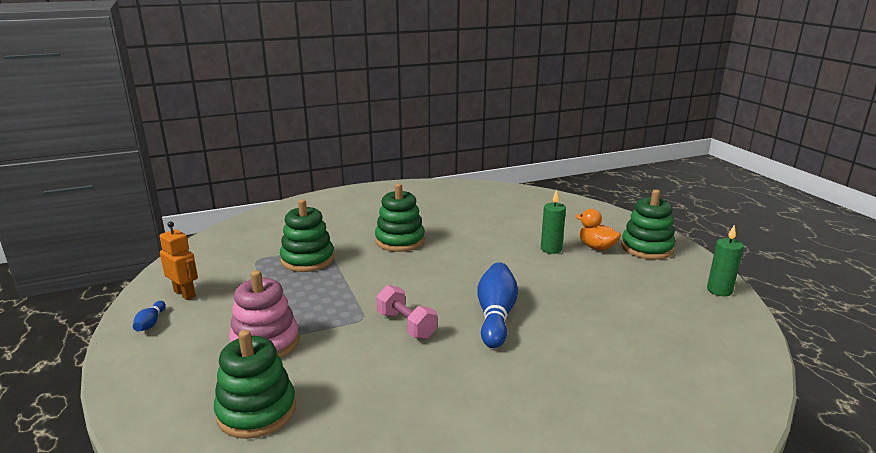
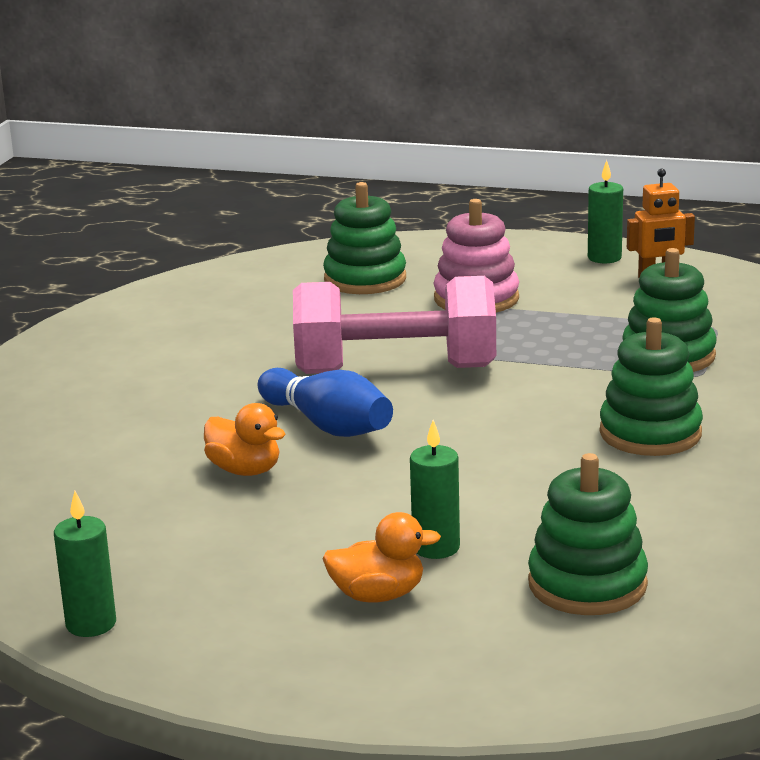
camera: 130 degrees right, 0 degrees up
(150, 323) = (604, 258): blue bowling pin -> green candle
(406, 325) = (395, 370): pink dumbbell -> pink dumbbell, size x2.01
(570, 316) = (245, 470): none -> orange duck
(647, 248) = (297, 647): green stacking toy -> green stacking toy (587, 584)

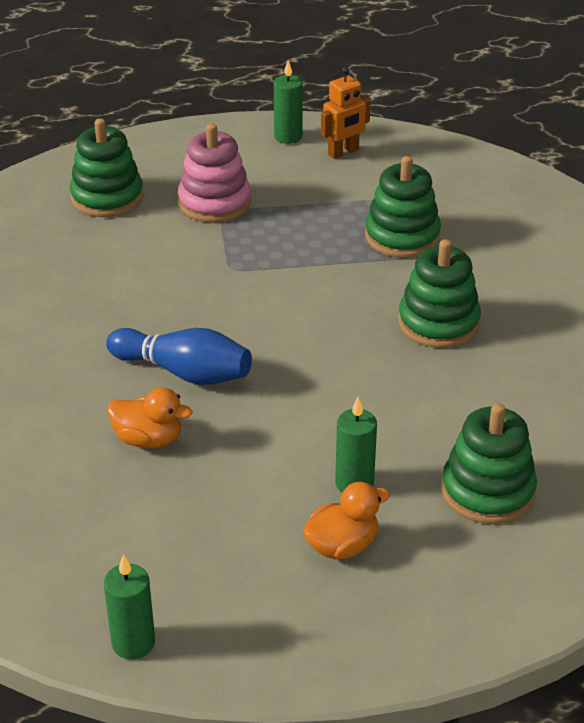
camera: 25 degrees left, 15 degrees up
(395, 370) = (200, 297): pink dumbbell -> none

